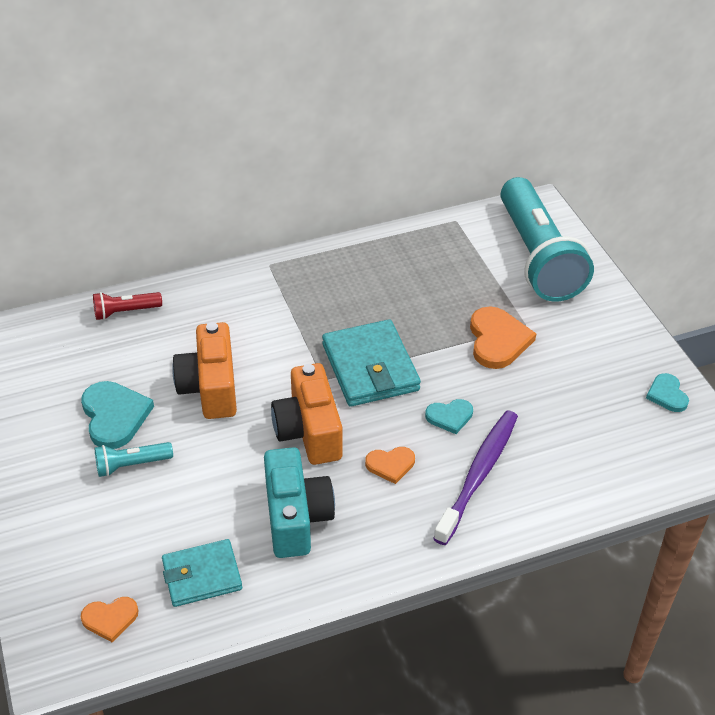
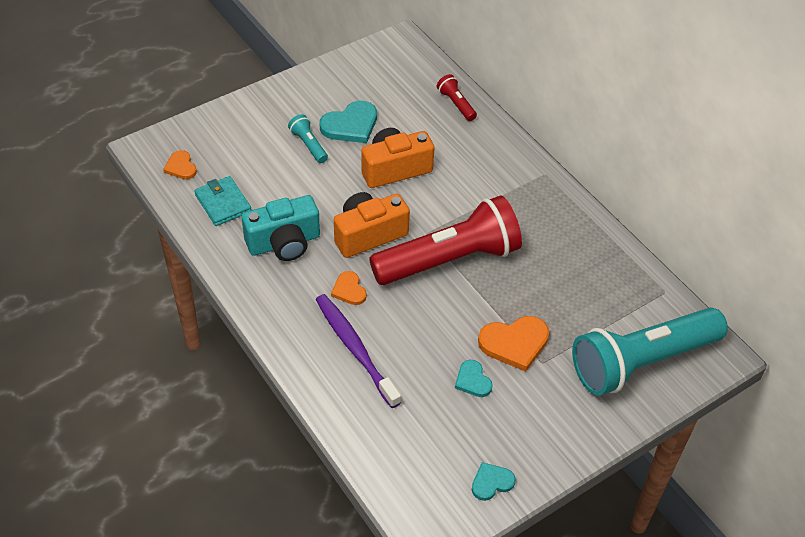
camera: 75 degrees right, 5 degrees up
(370, 367) = (449, 260): turquoise wallet -> red flashlight
(449, 417) = (411, 321): turquoise heart -> turquoise heart (473, 380)
(479, 474) = (355, 348): purple toothbrush -> purple toothbrush turned 135 degrees counterclockwise

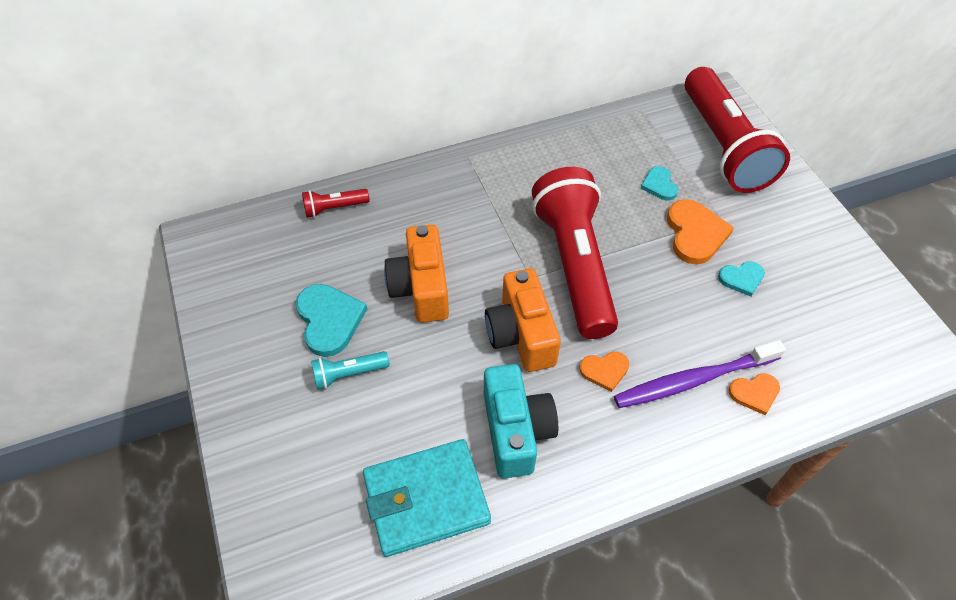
camera: 75 degrees left, 5 degrees up
(181, 167) = (336, 551): orange heart -> orange heart (754, 393)
(223, 203) = (426, 499): turquoise wallet -> turquoise wallet, size x1.53
(491, 482) = (866, 290): turquoise heart -> turquoise heart (659, 185)
(641, 362) = (723, 146): turquoise flashlight -> red flashlight

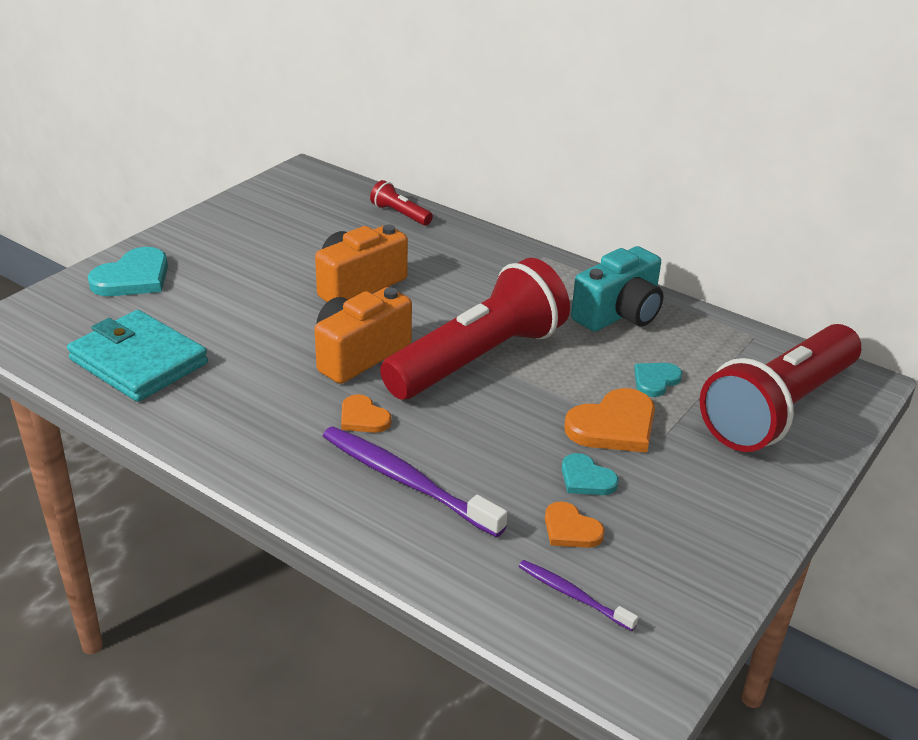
camera: 55 degrees right, 20 degrees down
(329, 320) = (279, 254): turquoise heart -> turquoise heart (133, 278)
(348, 374) = (232, 282): turquoise flashlight -> none
(516, 431) = (246, 386): turquoise camera -> turquoise camera (619, 314)
(754, 393) = (429, 532): orange heart -> orange heart (570, 529)
(848, 347) = (572, 595): none -> purple toothbrush

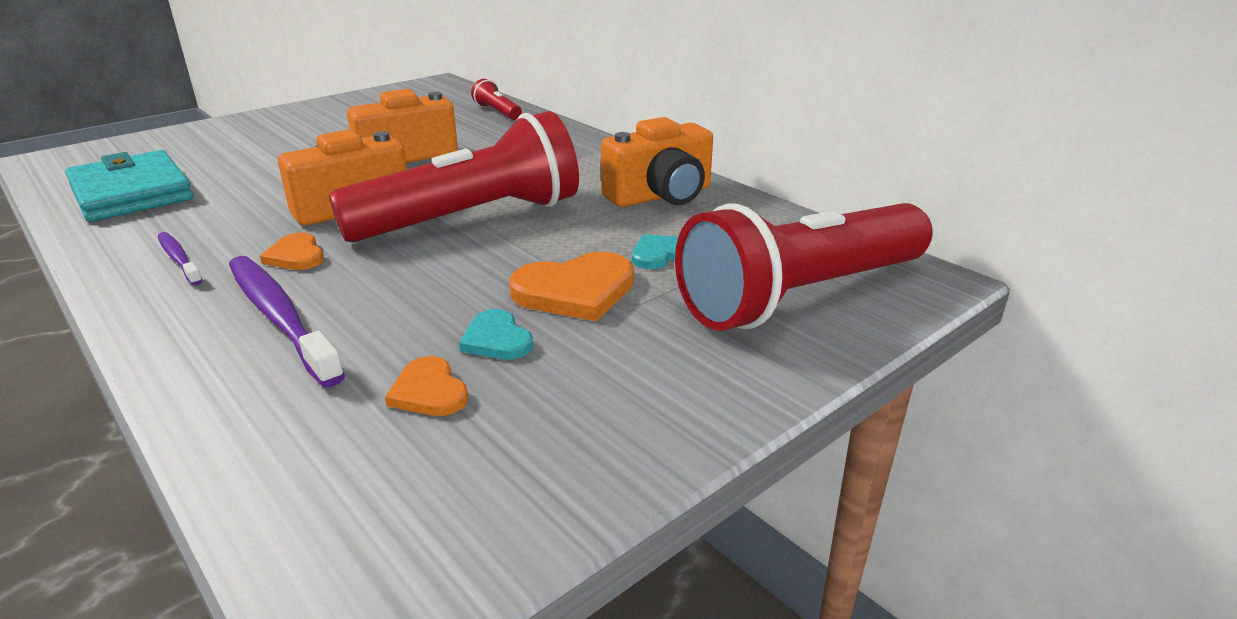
camera: 15 degrees right, 5 degrees down
(133, 278) = (204, 137): turquoise heart -> none
(572, 595) = (361, 471): purple toothbrush -> purple toothbrush (179, 259)
(619, 314) = (661, 196): turquoise camera -> orange camera

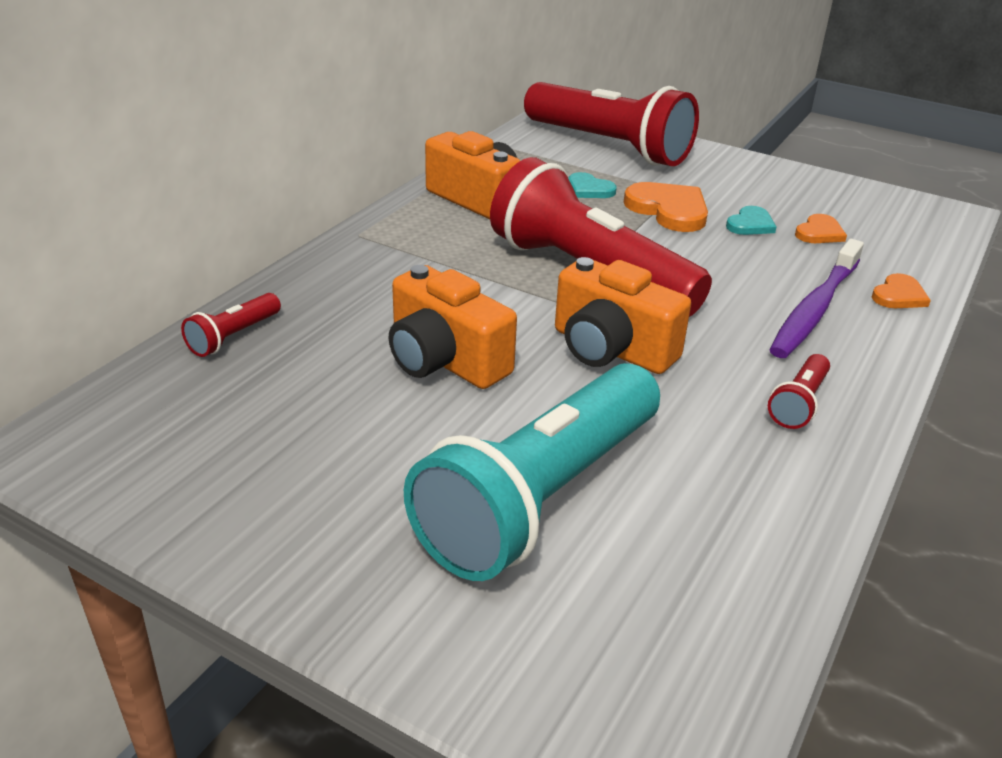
camera: 110 degrees left, 5 degrees up
(132, 193) = (707, 544): turquoise wallet -> none
(179, 259) = (798, 403): purple toothbrush -> red flashlight
(242, 161) = (540, 497): none -> turquoise flashlight
(296, 256) = (730, 339): orange heart -> orange heart (899, 295)

